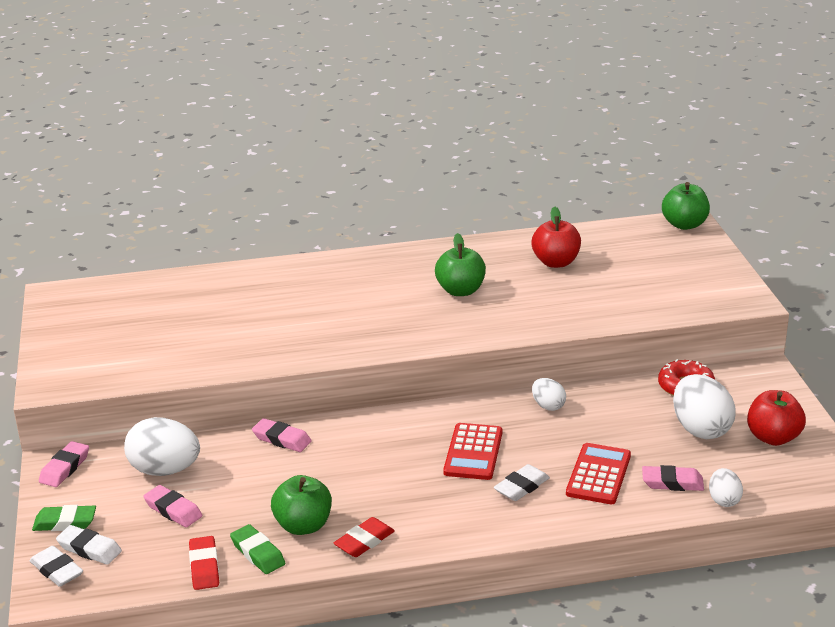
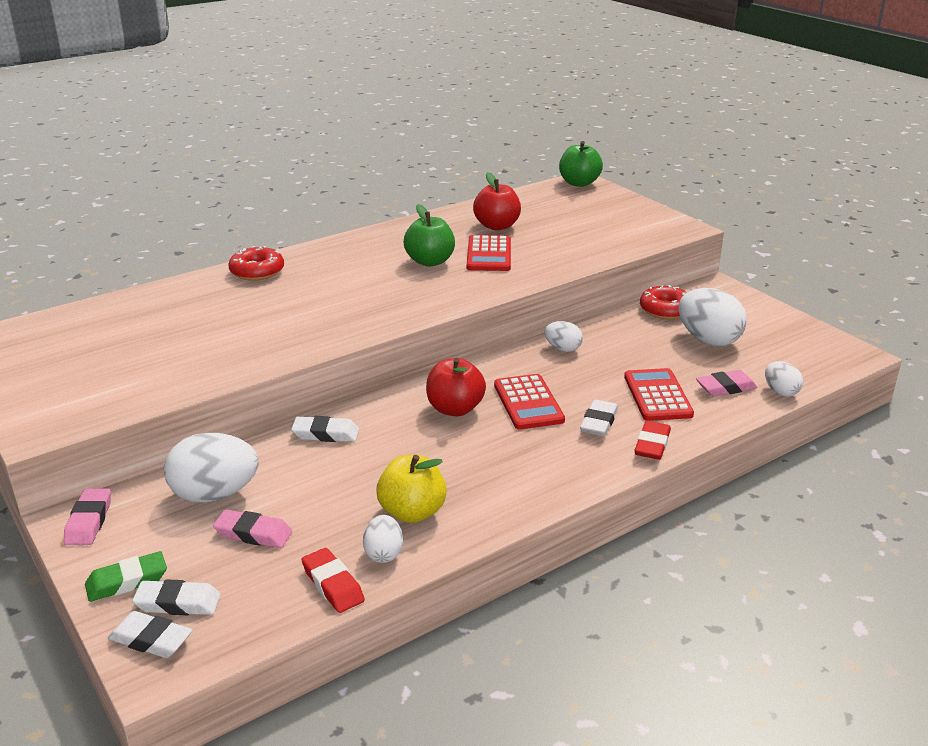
camera: 25 degrees left, 0 degrees up
(258, 553) = (383, 553): green eraser -> white egg
(282, 439) = (326, 434): pink eraser -> white eraser
(301, 271) = (257, 271): none -> red donut
(303, 525) = (412, 512): green apple -> yellow apple
(364, 541) = (488, 511): red eraser -> red eraser (652, 445)
(522, 294) = (489, 254): none -> red calculator
(773, 437) = (771, 334): red apple -> red apple (455, 409)

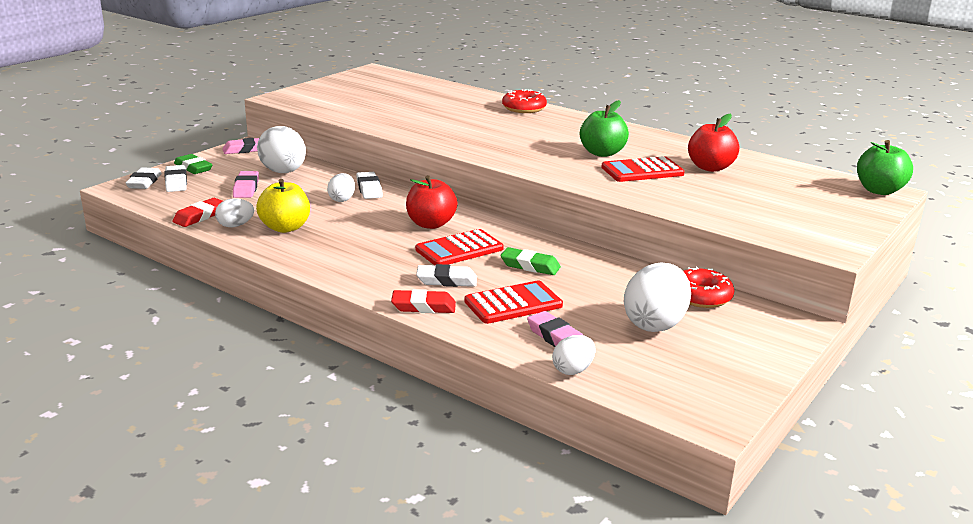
camera: 70 degrees right, 5 degrees down
(563, 349) = (566, 254): white egg -> white egg (342, 199)
(581, 372) = (530, 266): none -> green eraser

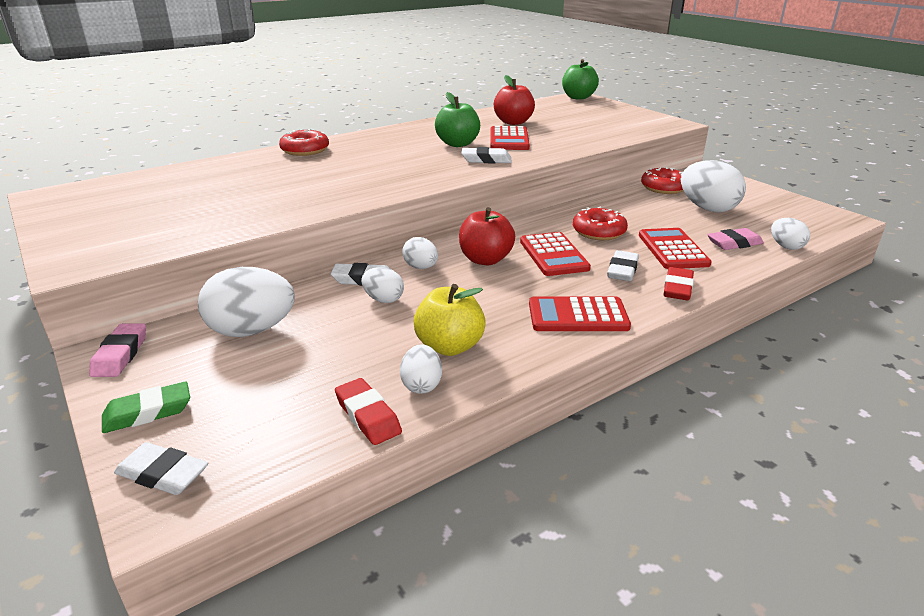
camera: 70 degrees left, 5 degrees up
(176, 182) = (199, 435): white eraser -> white eraser (486, 160)
(246, 188) = (287, 366): pink eraser -> none
(349, 266) = (578, 316): none -> red calculator
(401, 204) = (421, 267): none -> white egg
(530, 266) = (598, 232): green eraser -> red donut

